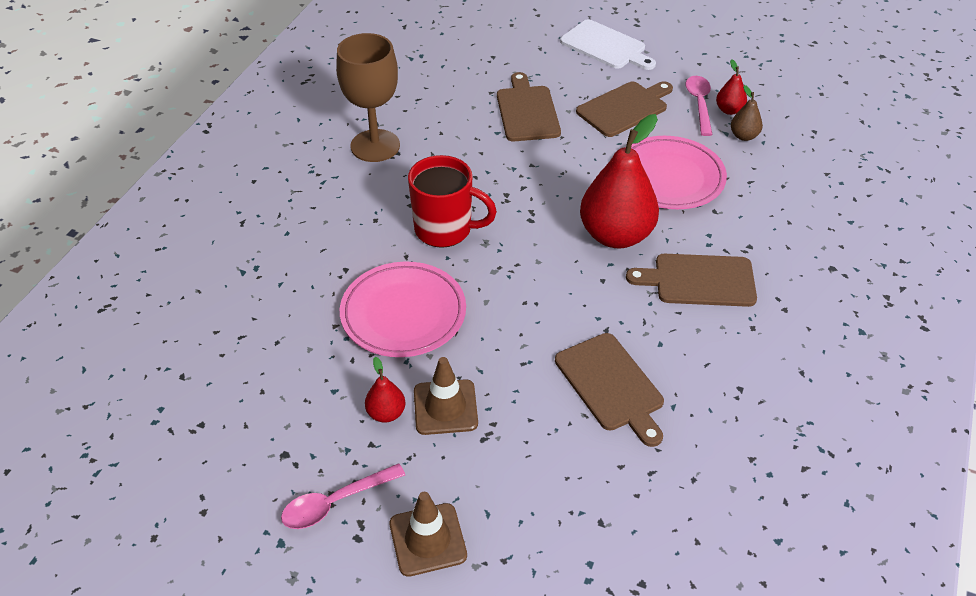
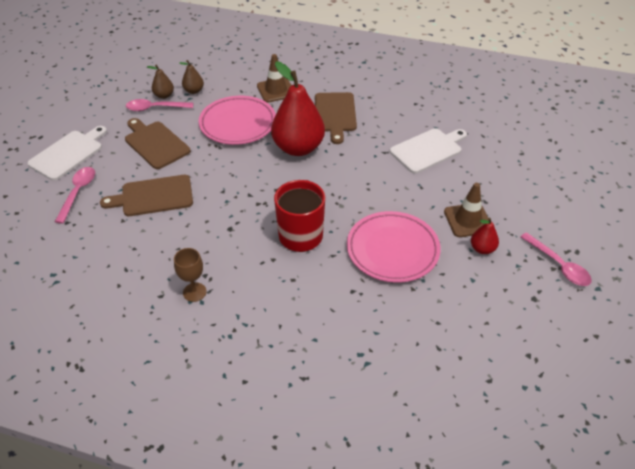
camera: 95 degrees left, 0 degrees up
(375, 146) = (194, 292): brown goblet -> brown goblet, size x0.51
(428, 539) = (563, 220): brown traffic cone -> brown traffic cone (276, 90)
(538, 59) = (78, 192): none -> pink spoon
(611, 385) = (428, 150): brown cutting board -> white cutting board
(729, 110) = (164, 95): red pear -> brown pear

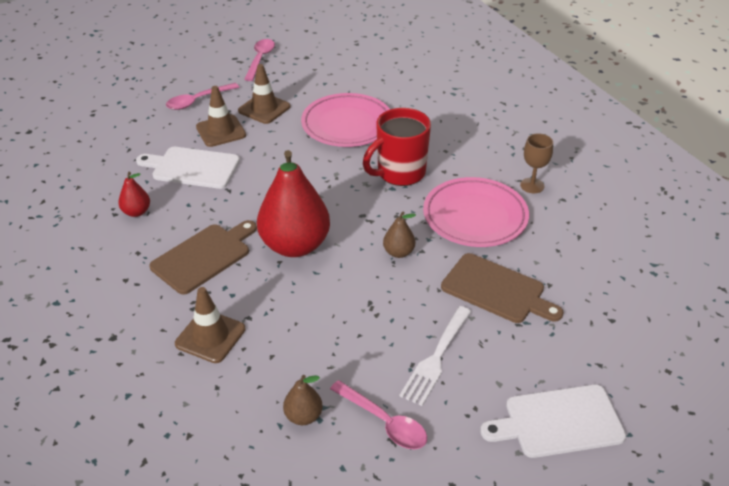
camera: 135 degrees left, 5 degrees down
(78, 192) = (579, 350): pink spoon -> pink spoon (198, 101)
(155, 144) = (436, 358): brown cutting board -> white fork
(164, 95) = (350, 439): brown pear -> brown pear (398, 252)
(238, 124) = (315, 319): pink plate -> pink plate (475, 217)
(459, 183) = (221, 131): none -> brown traffic cone
(482, 249) = (287, 91): red pear -> red pear (136, 212)

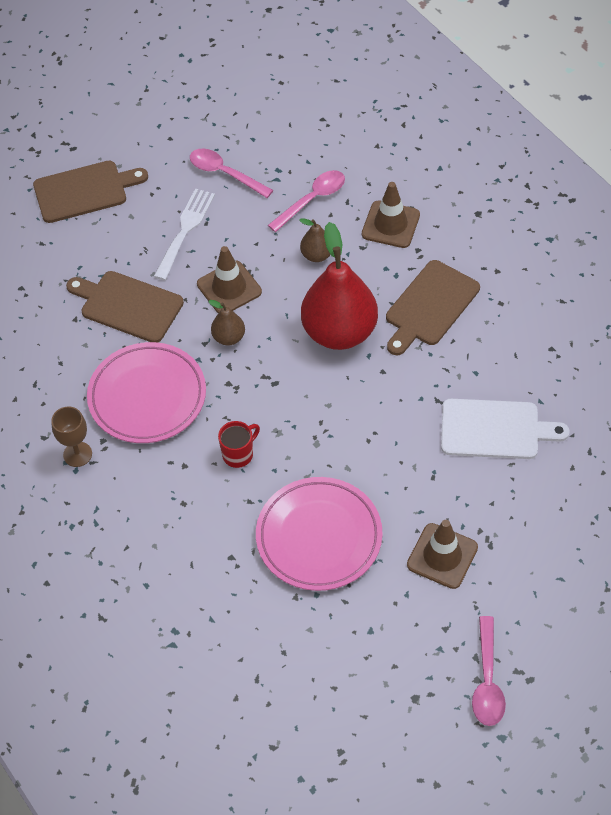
camera: 175 degrees right, 15 degrees up
(136, 212) = (528, 354): red pear -> none
(198, 101) = (542, 561): pink spoon -> pink spoon (312, 200)
(221, 131) = (485, 501): brown traffic cone -> brown traffic cone (229, 288)
(303, 416) = (290, 170): brown pear -> brown pear (317, 255)
(399, 173) = (239, 454): red mug -> red mug, size x0.52
(559, 422) = (84, 191): white cutting board -> brown cutting board

